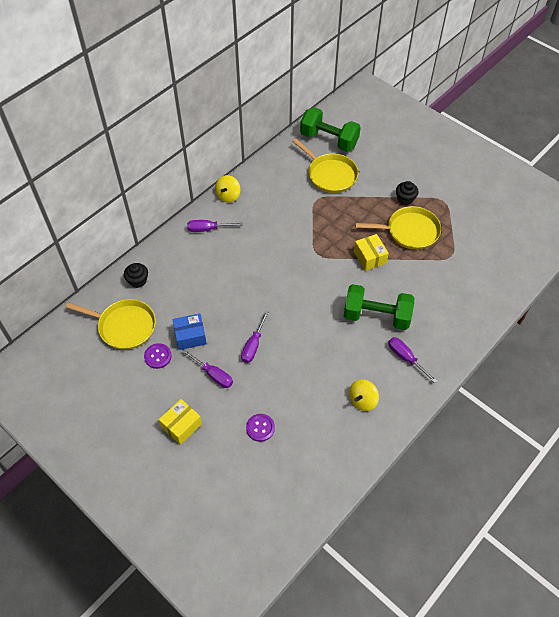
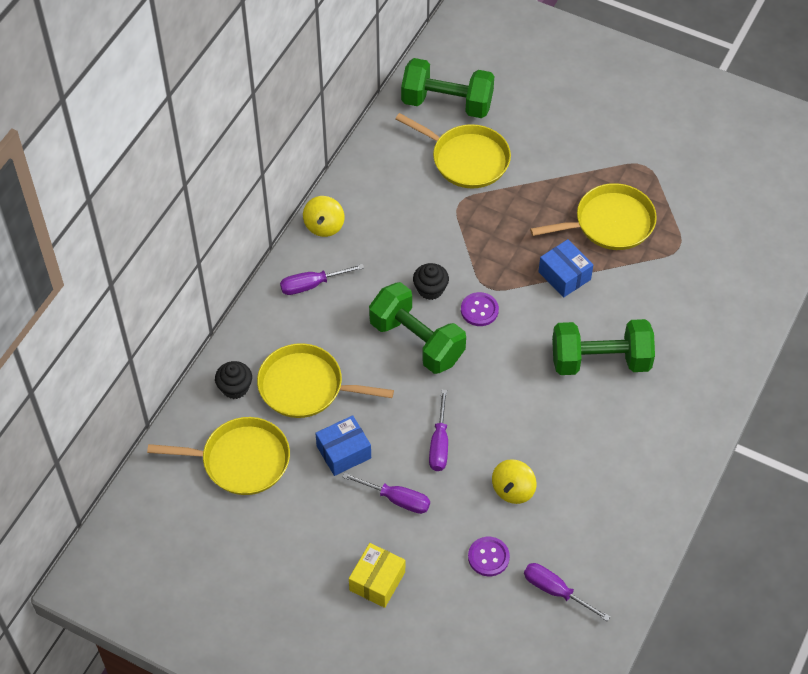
camera: 15 degrees left, 0 degrees up
(158, 356) = (307, 492): purple button -> purple button (479, 310)
(181, 290) = (305, 386): none -> yellow pan
(261, 277) = (417, 341): none -> green dumbbell
(362, 400) = (617, 485): yellow spinning top -> yellow spinning top (513, 490)
(369, 257) = (564, 276): yellow box -> blue box
(405, 199) = (589, 174): black cupcake -> black cupcake (430, 289)
(405, 358) = (658, 411): purple screwdriver -> purple screwdriver (555, 590)

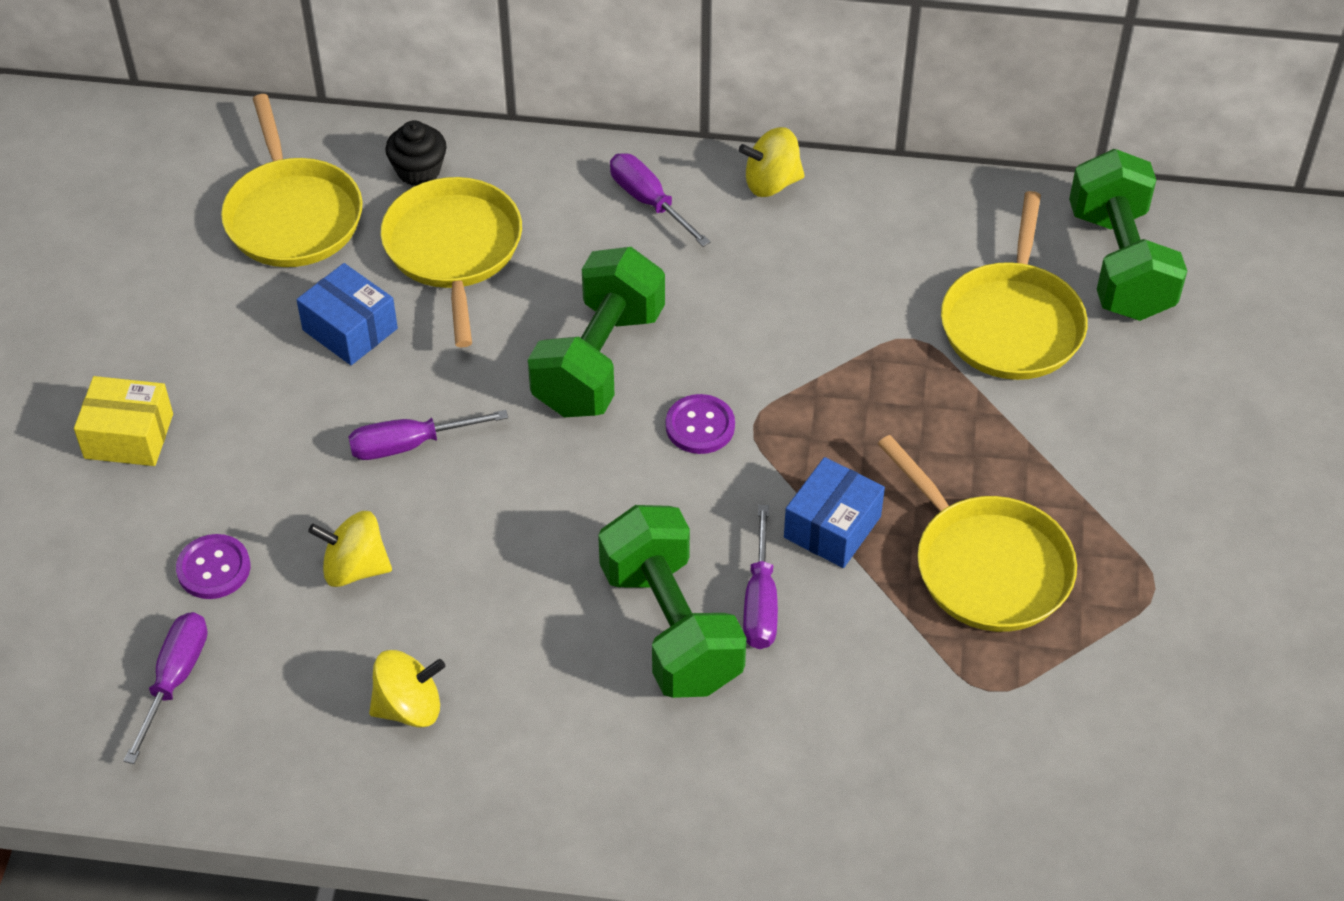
camera: 70 degrees right, 5 degrees down
(397, 499) = (285, 419): purple screwdriver -> purple screwdriver (760, 602)
(430, 289) = (711, 350): black cupcake -> none
(609, 486) = (409, 707): none -> yellow spinning top

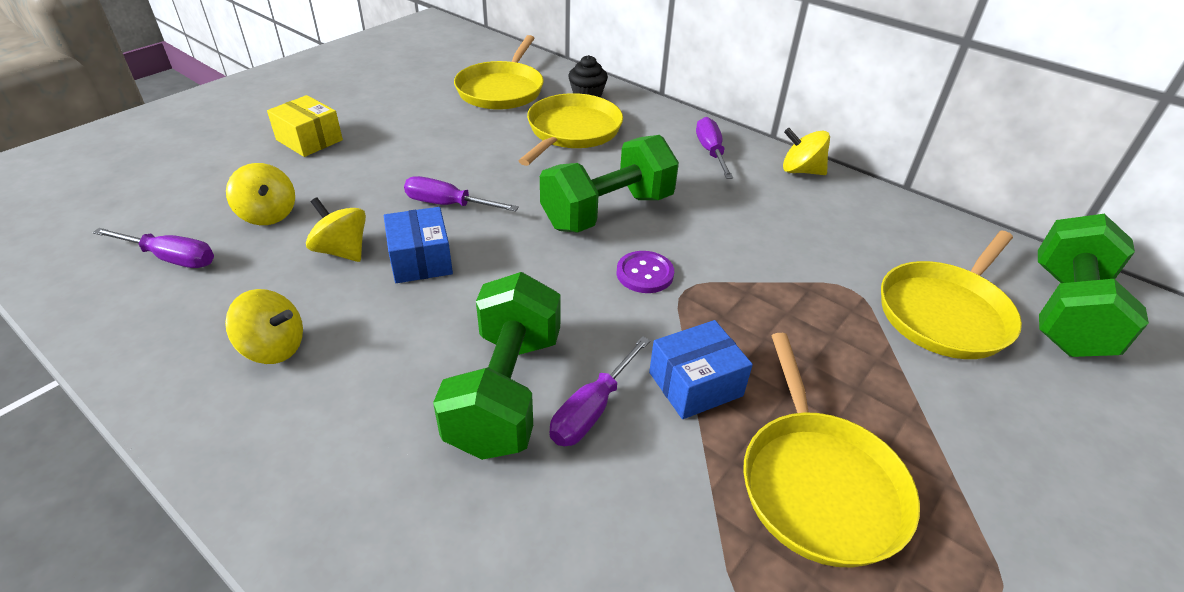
camera: 30 degrees right, 10 degrees down
(175, 678) = (172, 258): purple screwdriver -> purple screwdriver turned 60 degrees clockwise
(214, 568) = (268, 214): purple button -> yellow spinning top
(350, 329) = (477, 142): blue box -> blue box (420, 260)

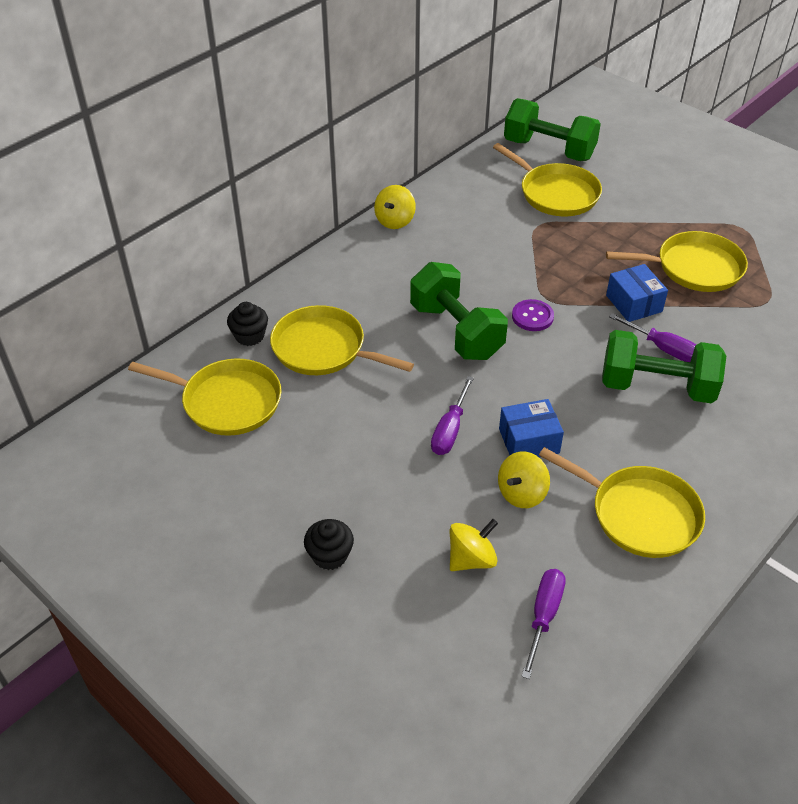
camera: 85 degrees left, 5 degrees up
(274, 347) = (639, 514): yellow spinning top -> yellow pan
(309, 140) = (330, 555): yellow box -> black cupcake
(710, 151) = (363, 265): purple screwdriver -> none

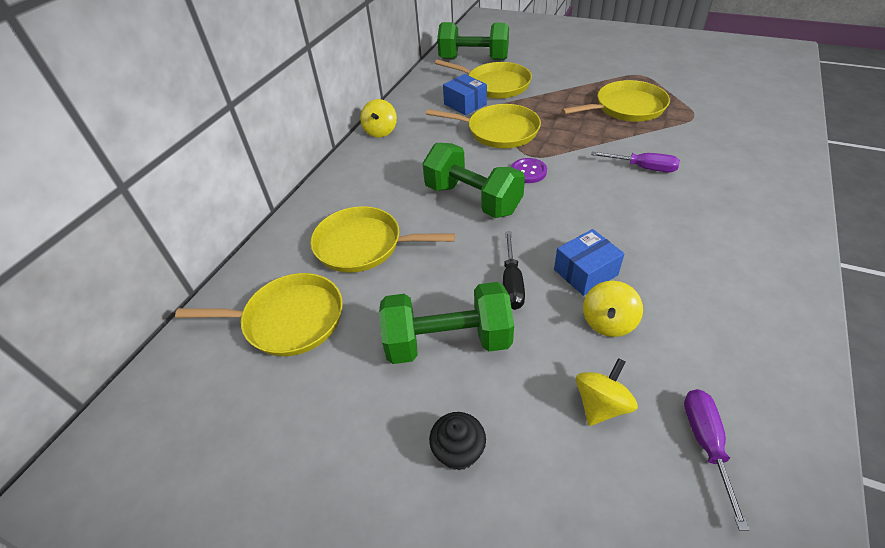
camera: 15 degrees left, 0 degrees up
(249, 336) = (290, 252): black cupcake -> none
(450, 430) = (511, 284): purple screwdriver -> black screwdriver
(633, 303) = (599, 142): blue box -> blue box (465, 104)
(639, 514) = (721, 308): yellow pan -> yellow pan (499, 131)
(656, 387) = (659, 197): green dumbbell -> green dumbbell (447, 341)

